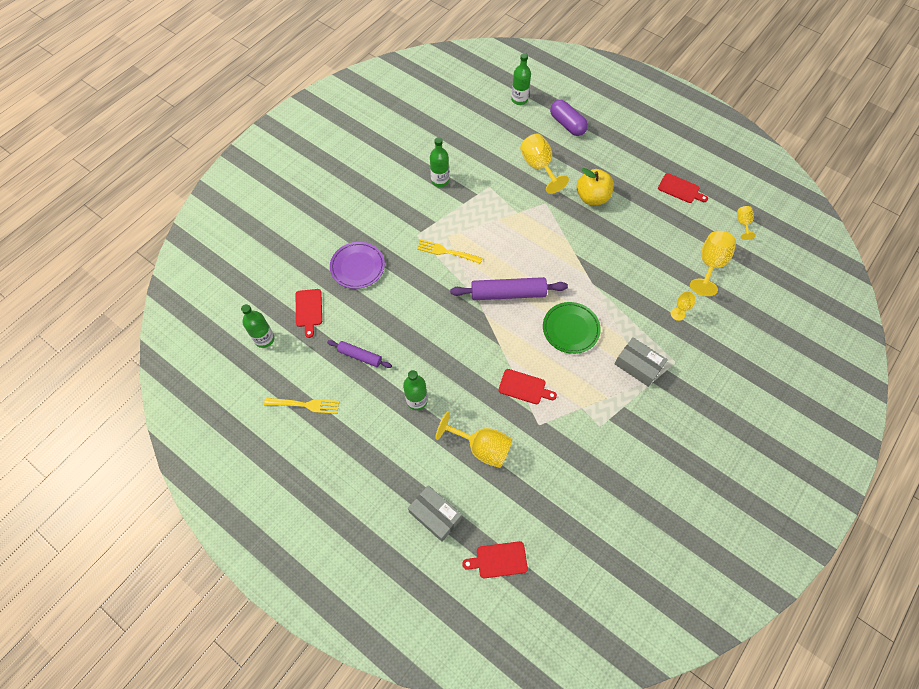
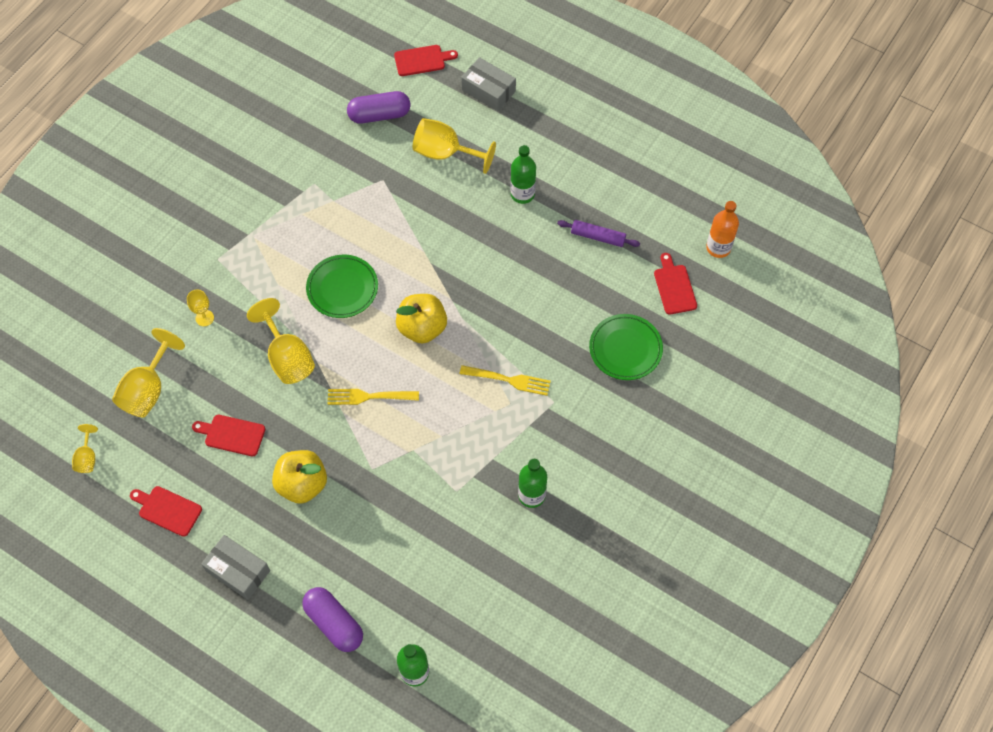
camera: 175 degrees right, 0 degrees up
(264, 339) = (718, 248): green bottle -> orange bottle
(304, 405) = (649, 180): yellow fork -> yellow fork (369, 396)
(357, 267) = (625, 349): purple plate -> green plate
(508, 293) = (422, 328): purple rolling pin -> yellow apple
(524, 387) = (399, 217): red cutting board -> red cutting board (232, 434)
(539, 167) = (381, 533): yellow goblet -> yellow goblet (287, 357)
(542, 495) = (379, 115): none -> purple capsule
(638, 365) = (263, 251): grey box -> grey box (238, 571)

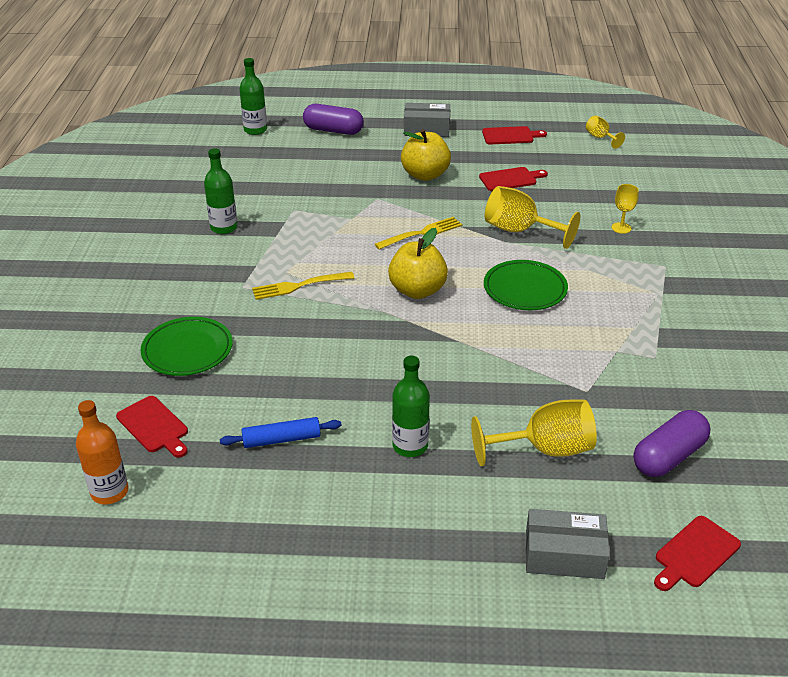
camera: 150 degrees right, 25 degrees down
(148, 389) = (606, 178): yellow goblet -> none
(598, 237) = (281, 439): purple rolling pin -> blue rolling pin

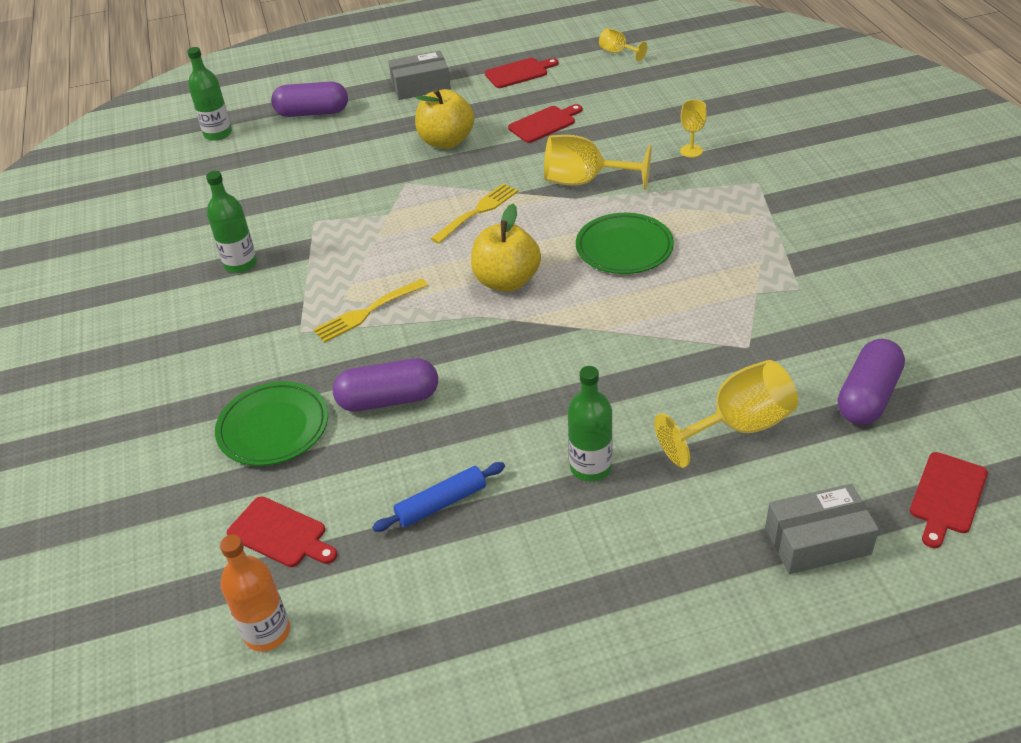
camera: 15 degrees left, 5 degrees up
(281, 353) = (388, 400): none -> purple capsule

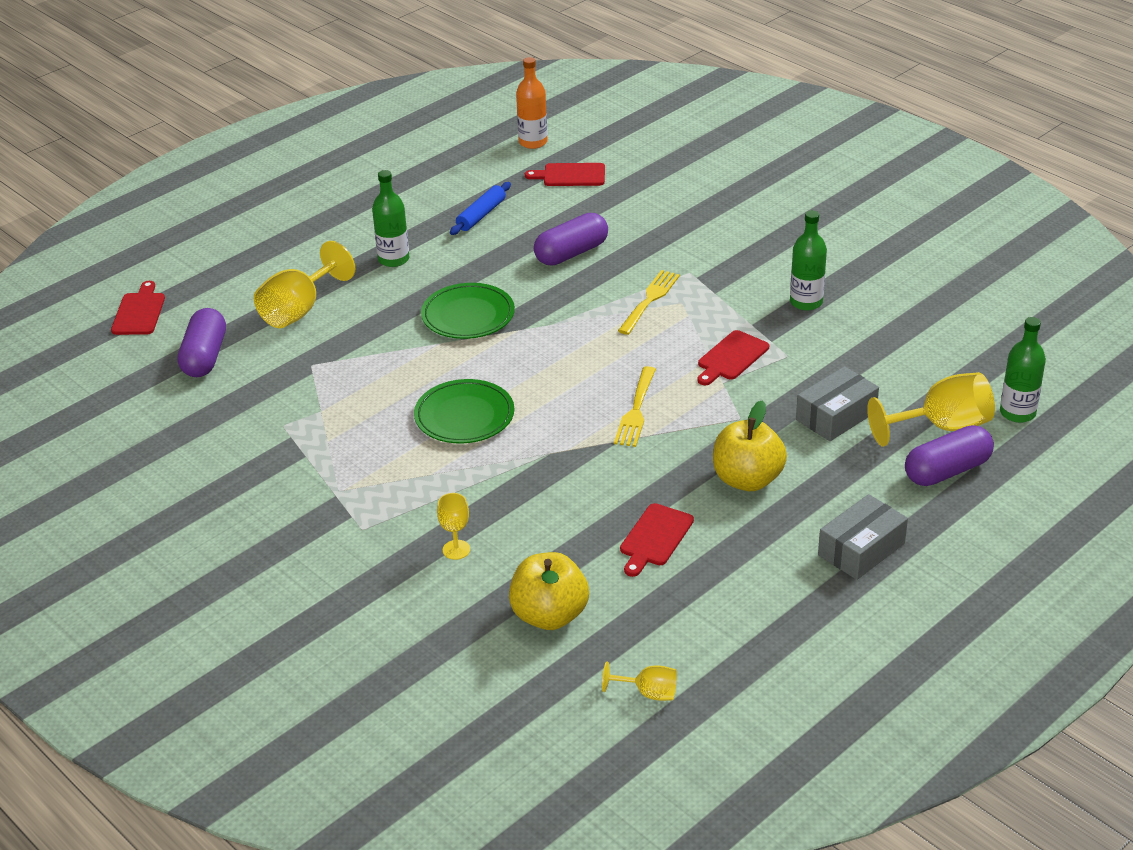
camera: 150 degrees right, 5 degrees down
(273, 428) = (637, 216): green plate -> green plate (468, 316)
(506, 281) = (552, 357): yellow apple -> yellow apple (549, 615)
(519, 73) = (755, 611): red cutting board -> red cutting board (731, 357)
(585, 181) = (551, 475): yellow goblet -> yellow goblet (941, 427)
(817, 541) = (223, 266): grey box -> grey box (836, 416)

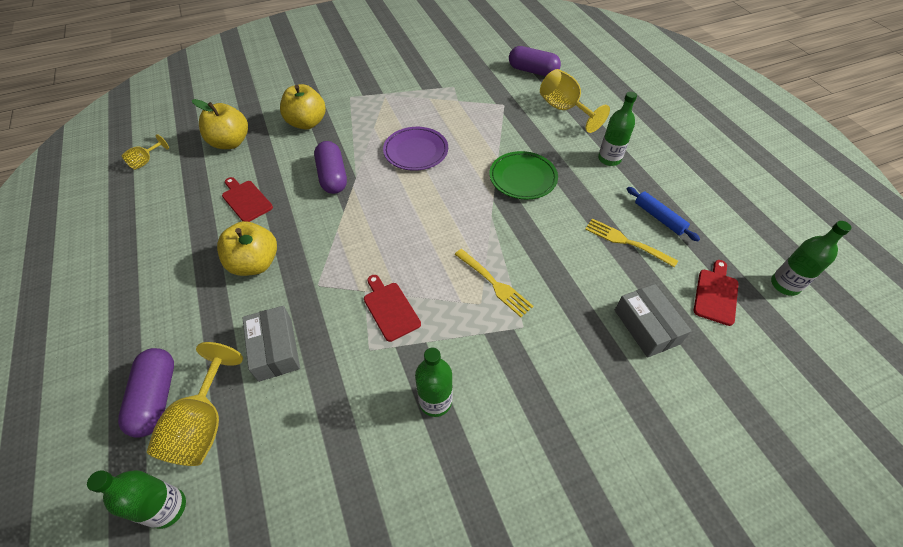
camera: 110 degrees right, 15 degrees up
(139, 312) = (588, 56): red cutting board -> none
(456, 550) = (307, 123): yellow goblet -> yellow apple
(464, 416) = (416, 151): green plate -> purple plate
(533, 142) = (785, 285): orange bottle -> green bottle
(571, 253) = (583, 256): purple capsule -> purple capsule (333, 176)
(636, 410) = (367, 231): yellow fork -> yellow fork (627, 242)
(861, 549) = (141, 298): grey box -> grey box (646, 327)

